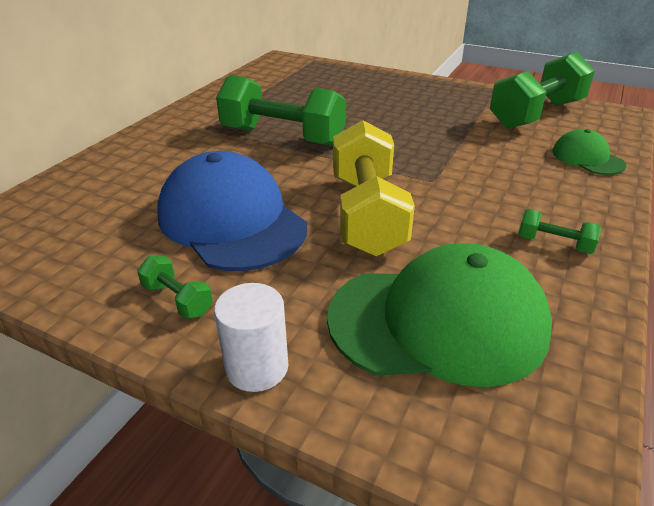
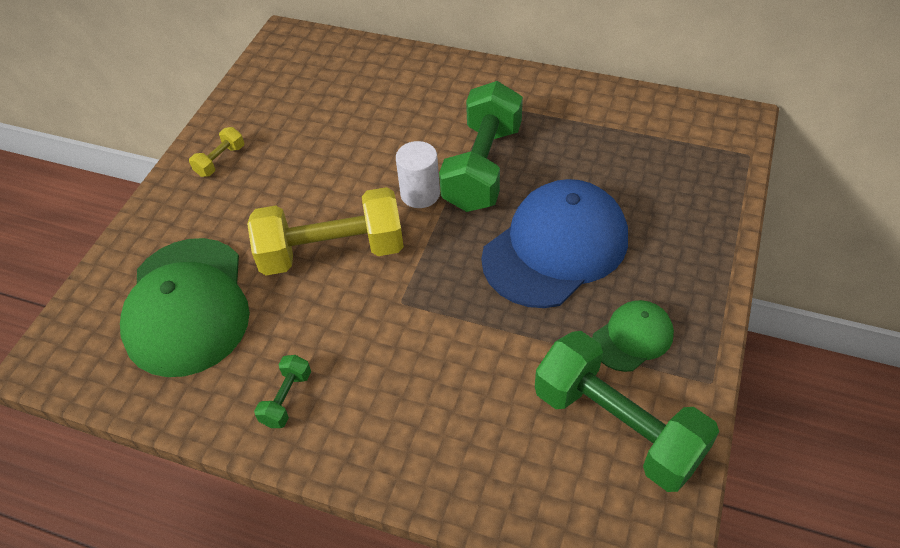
camera: 85 degrees right, 15 degrees up
(178, 299) = (220, 161): green dumbbell -> yellow dumbbell
(231, 220) = (318, 165): blue cap -> blue cap (555, 248)
(257, 367) = (155, 213): white cylinder -> white cylinder (420, 194)
(587, 158) = (481, 468): green cap -> green cap (632, 337)

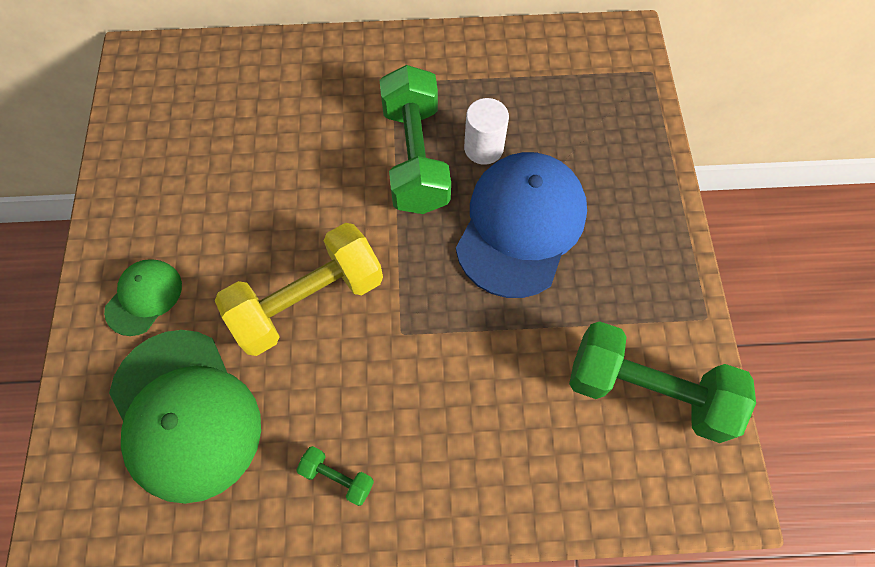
camera: 25 degrees left, 15 degrees up
(220, 161) = (137, 232): yellow dumbbell -> none
(286, 399) = (337, 477): green dumbbell -> green dumbbell turned 60 degrees counterclockwise
(420, 194) = (367, 207): white cylinder -> white cylinder (483, 148)
(632, 337) = (625, 297): green cap -> green cap (144, 297)

